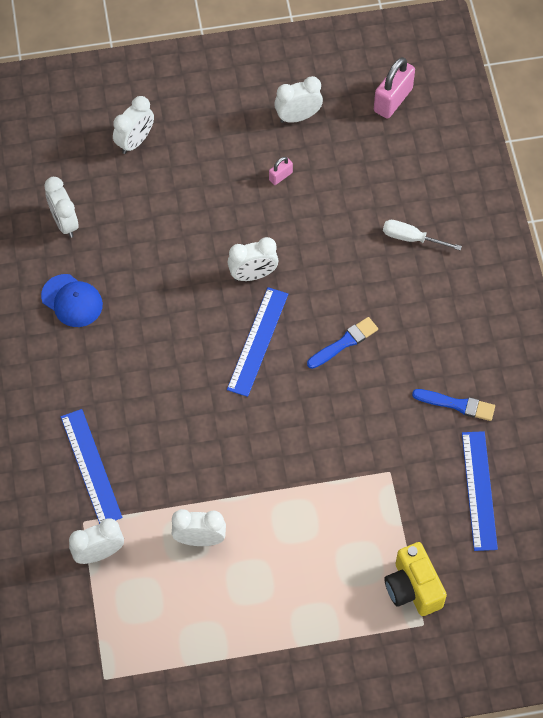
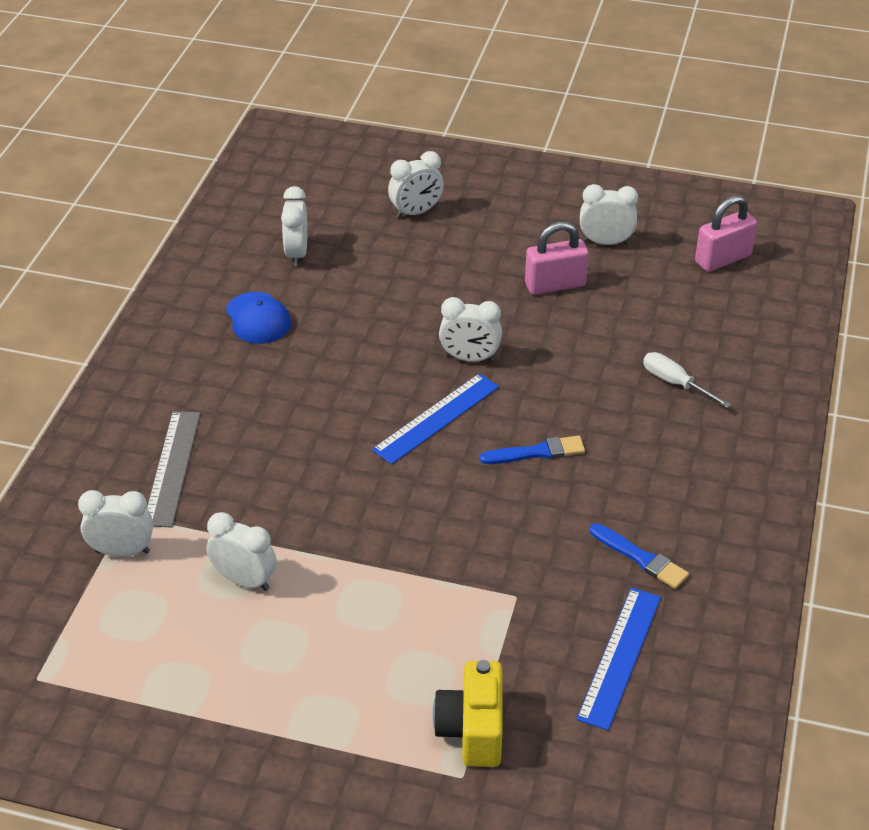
camera: 25 degrees right, 20 degrees down
(90, 466) = (172, 468): blue ruler -> grey ruler
(280, 176) = (555, 285): pink padlock -> pink padlock, size x1.98

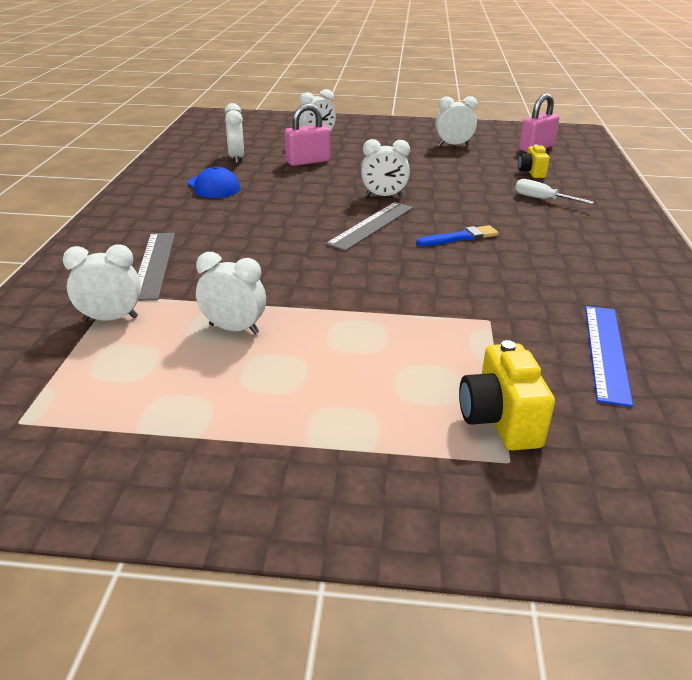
camera: 10 degrees left, 10 degrees down
(436, 418) = (371, 225): blue ruler -> grey ruler
(555, 285) = (429, 163): pink padlock -> pink padlock (308, 161)
(641, 558) = (581, 289): blue brush -> none
(688, 320) = (531, 172): none -> yellow camera

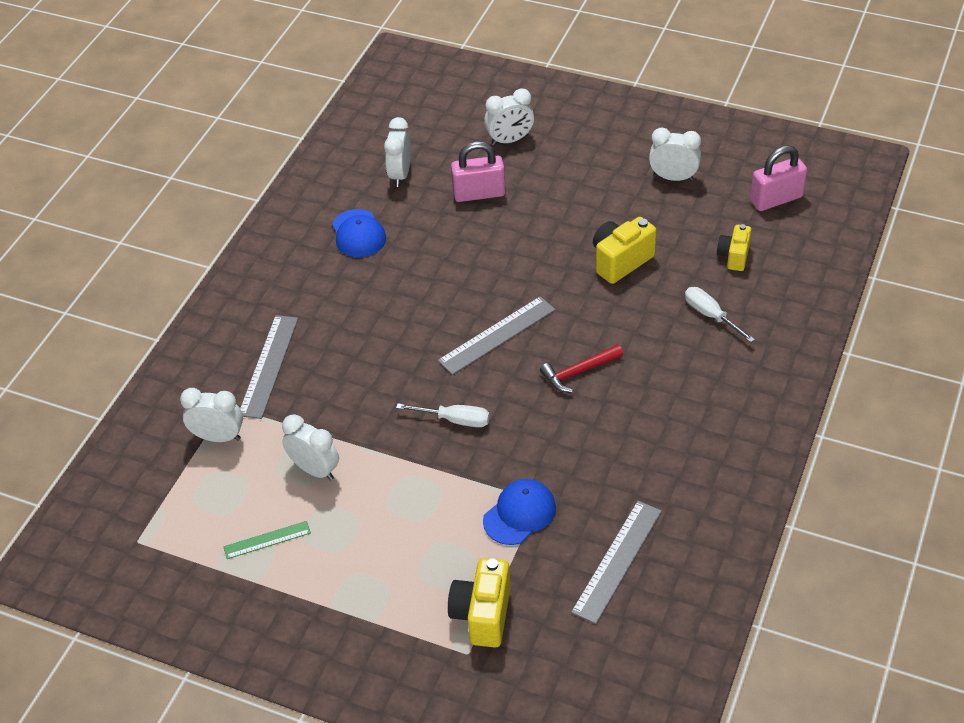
camera: 20 degrees right, 15 degrees up
(198, 394) = (267, 540): none -> green ruler
(366, 277) = (455, 420): none -> white screwdriver
(384, 196) = (534, 281): white clock -> none
(446, 181) = (620, 261): none -> yellow camera
(460, 237) = (578, 372): blue brush -> red hammer
(477, 332) = (519, 514): none -> blue cap
(606, 352) = (617, 561): blue ruler -> grey ruler

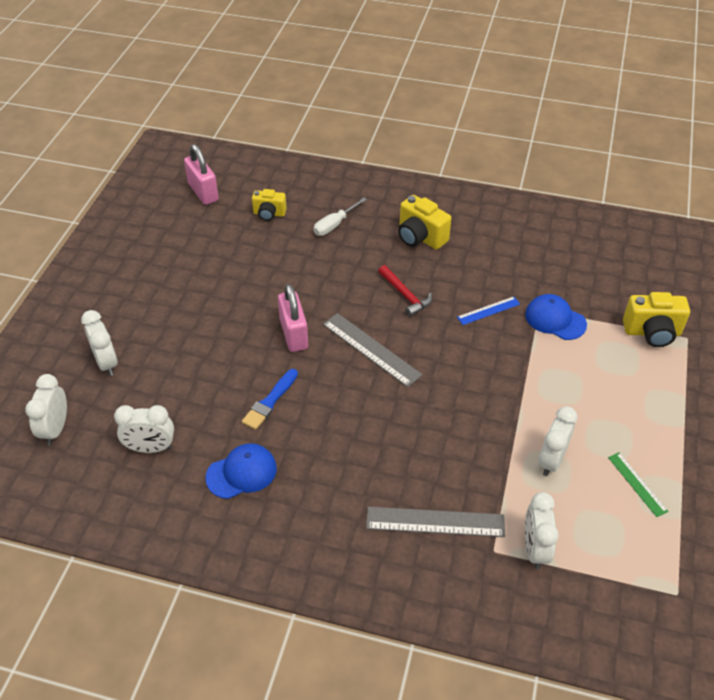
camera: 100 degrees left, 0 degrees up
(439, 253) = (270, 401): none -> blue brush
(455, 420) = (472, 368): white screwdriver -> none
(479, 194) = (185, 379): pink padlock -> pink padlock (294, 334)
(543, 448) = (488, 310): none -> blue ruler
(617, 561) = (578, 265): grey ruler -> none
(620, 261) = (276, 277): yellow camera -> yellow camera (420, 237)
(673, 177) = (172, 249): white clock -> white clock (55, 429)

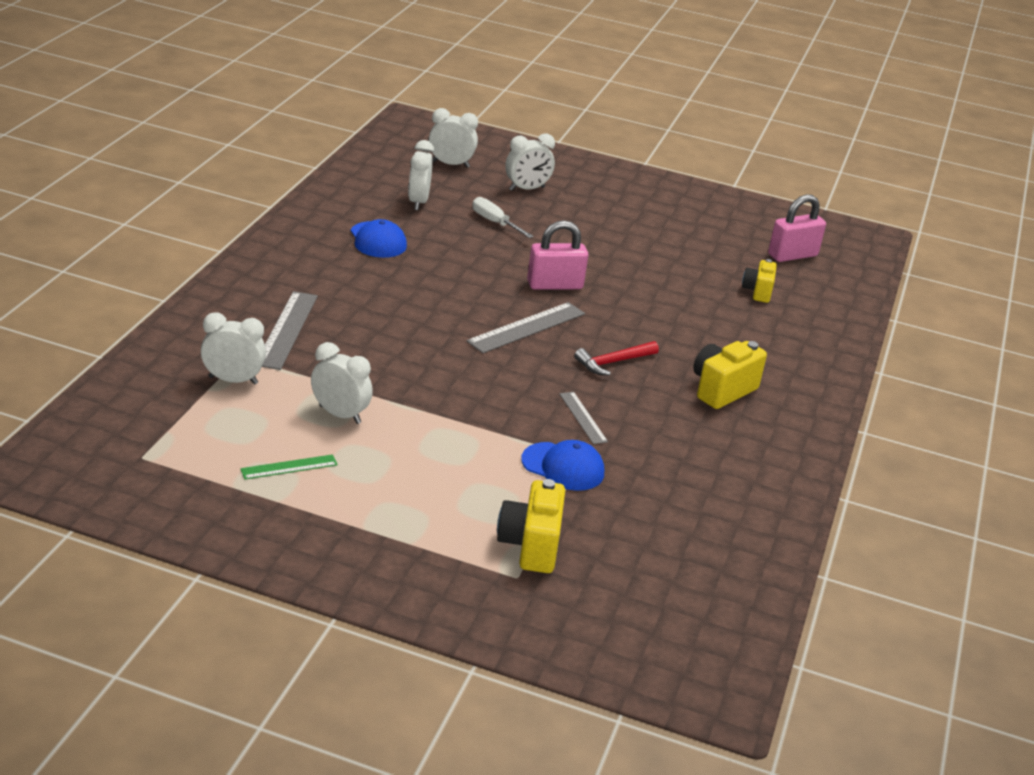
camera: 90 degrees right, 15 degrees down
(270, 401) = (462, 262): blue brush -> none
(334, 225) = (741, 332): white screwdriver -> white screwdriver (494, 222)
(488, 310) = (583, 417): blue ruler -> grey ruler
(555, 319) = (563, 467): blue cap -> blue cap turned 75 degrees clockwise

